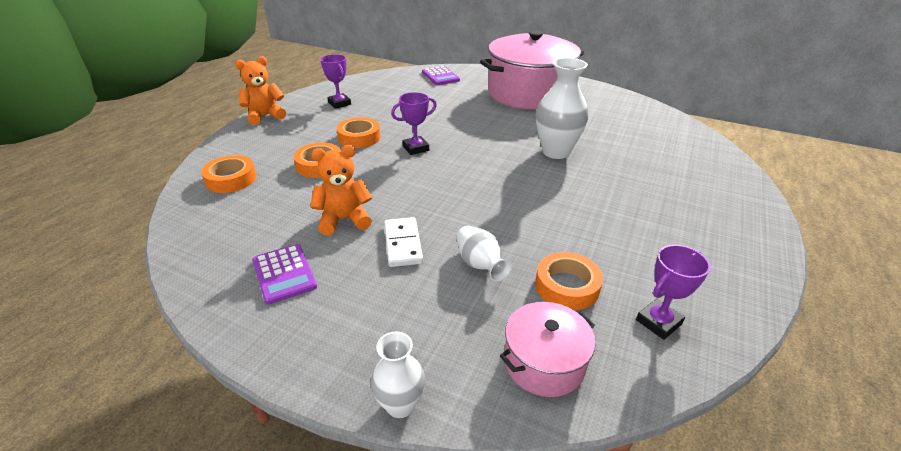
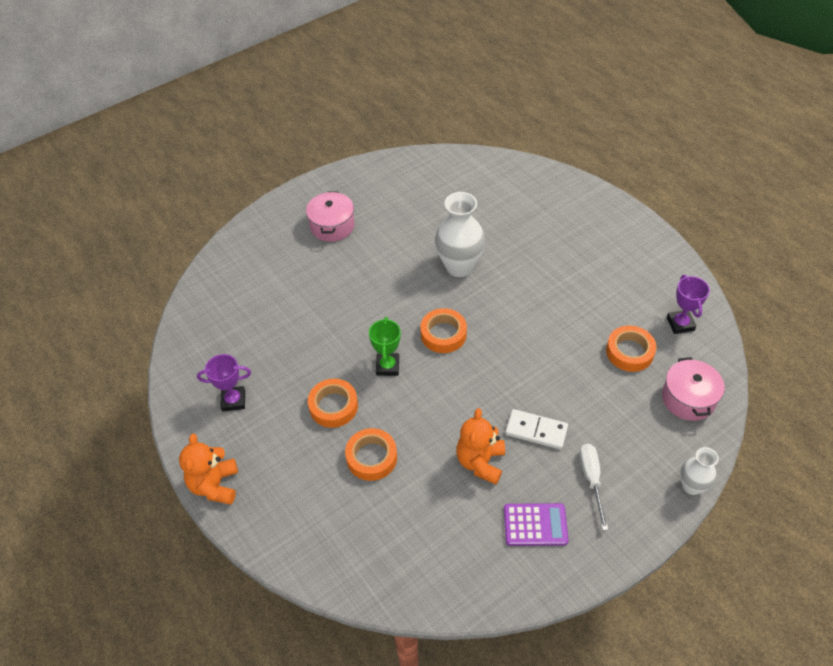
camera: 60 degrees left, 15 degrees up
(231, 179) = (353, 544): orange tape -> orange tape (443, 334)
(361, 302) = (591, 480): none -> white screwdriver
(416, 148) = (387, 366): purple trophy -> green trophy
(440, 76) = (230, 279): purple calculator -> none
(480, 264) = (584, 391): white vase -> none
(529, 93) = (332, 226): pink pot -> pink pot, size x0.47

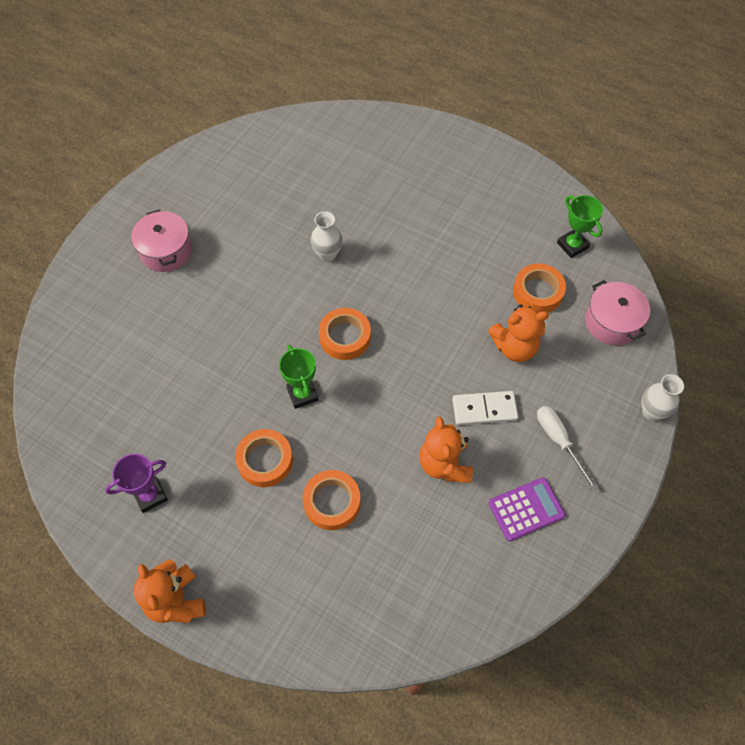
camera: 25 degrees left, 10 degrees up
(459, 266) = (327, 254): white vase -> white vase, size x0.57
(587, 390) = (514, 347): none -> orange teddy bear
(680, 324) = (572, 245): purple trophy -> green trophy

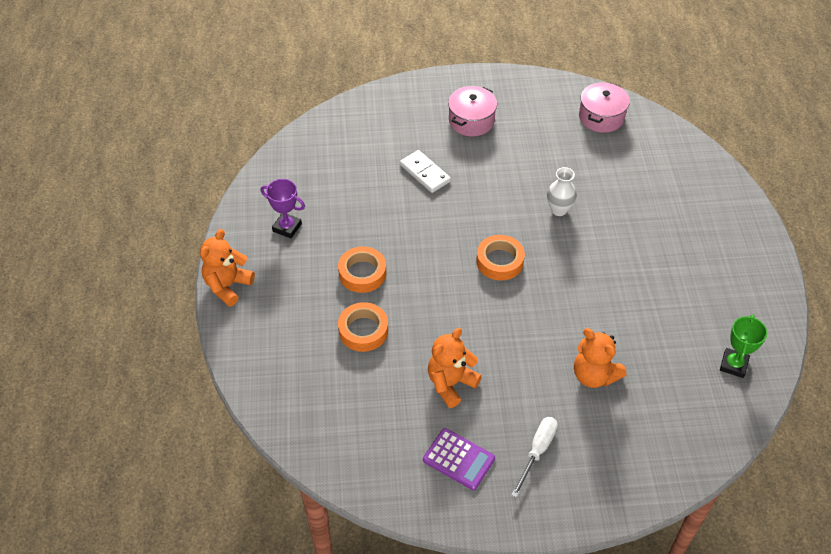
camera: 55 degrees right, 10 degrees down
(302, 394) = (431, 264): green trophy -> none
(484, 409) = (519, 384): white domino -> white domino (425, 173)
(537, 292) = (661, 364): orange tape -> none
(612, 322) = (685, 434): pink pot -> pink pot (601, 117)
(651, 412) = (626, 508): white vase -> none

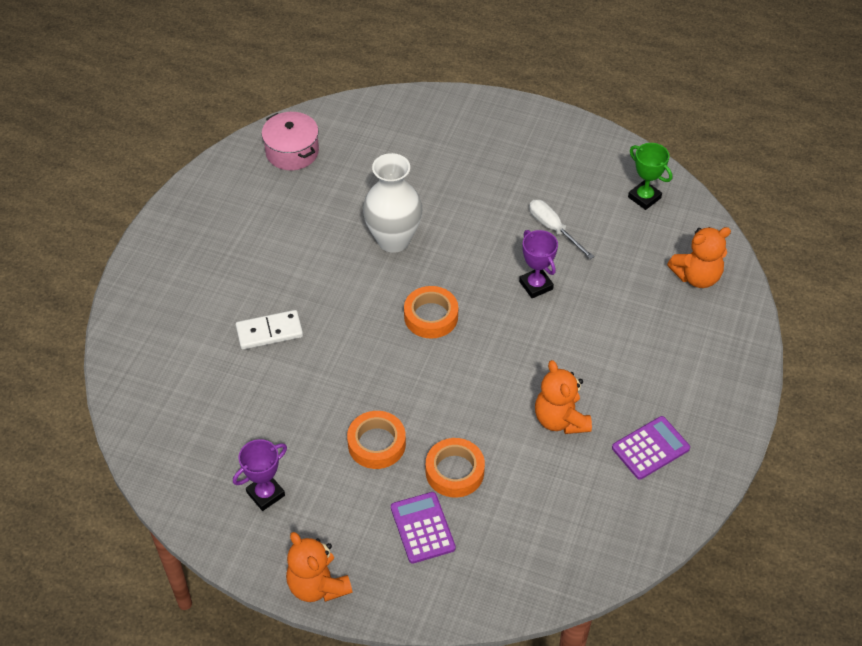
camera: 65 degrees left, 0 degrees up
(303, 329) = (422, 528): none -> purple calculator
(471, 121) = (220, 259): pink pot -> none
(537, 451) = (669, 381): white screwdriver -> white screwdriver (553, 229)
(559, 210) = (393, 240): white vase -> white vase, size x1.75
(577, 319) = (536, 285): none -> purple trophy
(594, 375) = (606, 301): orange teddy bear -> orange teddy bear (696, 276)

